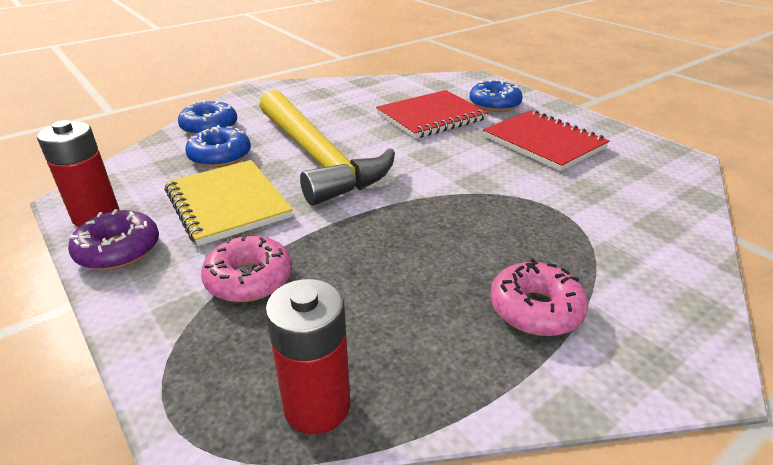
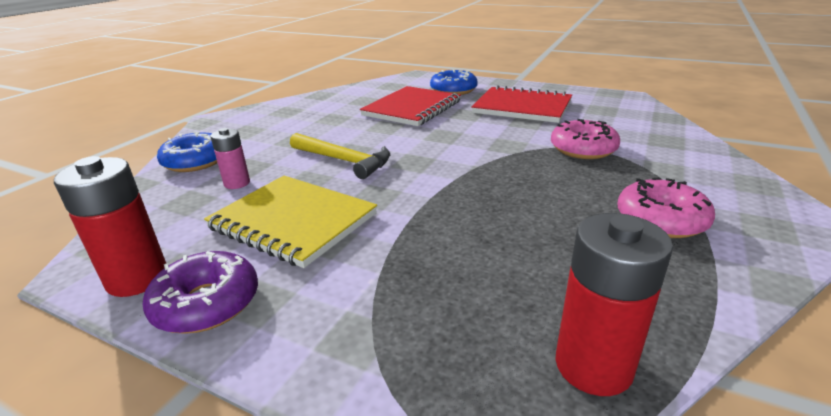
camera: 25 degrees left, 5 degrees down
(220, 156) = (237, 183): blue donut -> pink battery
(249, 279) = (394, 280): pink donut -> pink donut (583, 149)
(317, 158) = (343, 161): yellow hammer -> yellow hammer, size x0.52

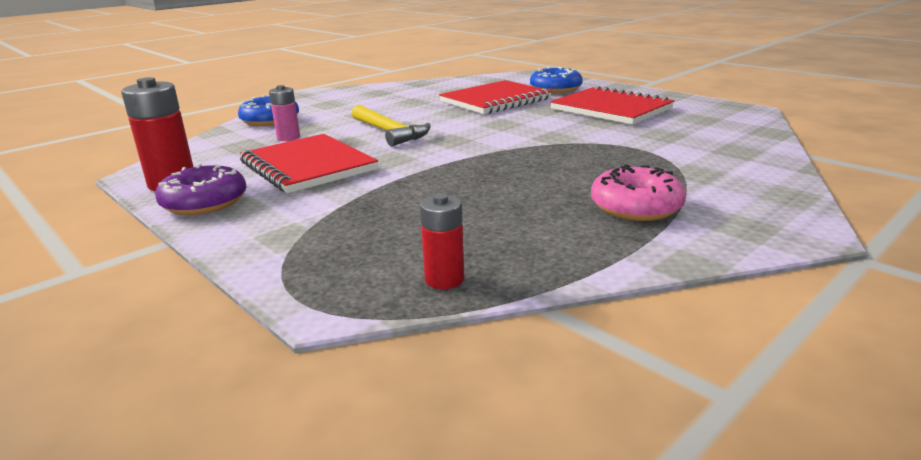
camera: 20 degrees right, 5 degrees down
(293, 221) = (308, 166): yellow notebook -> red notebook
(583, 149) = (631, 148): pink donut -> none
(593, 366) = (444, 279): red battery -> red battery, size x0.60

